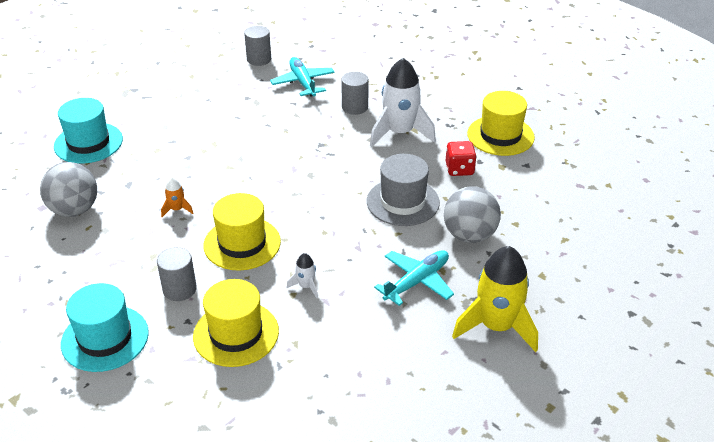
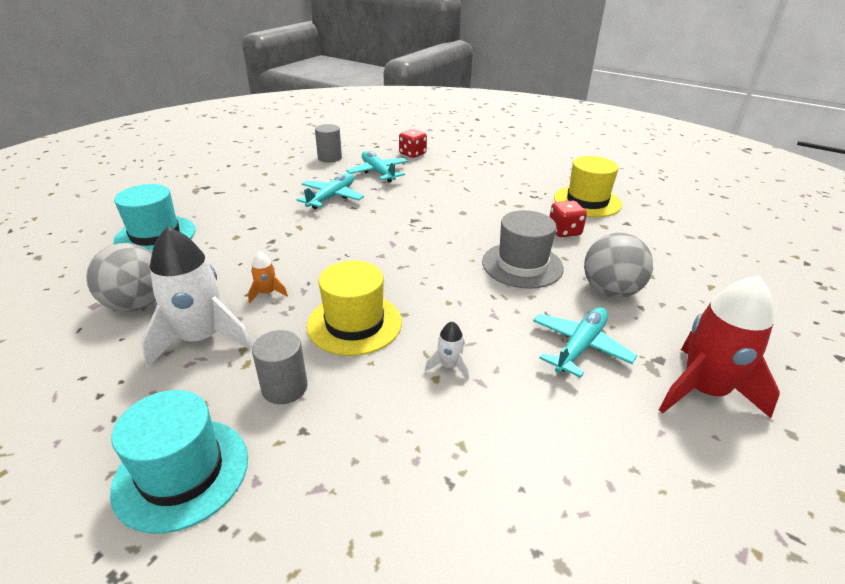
camera: 10 degrees left, 5 degrees down
(236, 334) = (375, 441): yellow hat -> none
(250, 111) = (332, 197): none -> turquoise plane
(345, 59) = (412, 154): none -> red dice
(355, 107) = (436, 188): grey cylinder -> none
(400, 132) = (489, 205): white rocket -> white rocket (201, 338)
(496, 326) = (703, 391): yellow rocket -> red rocket

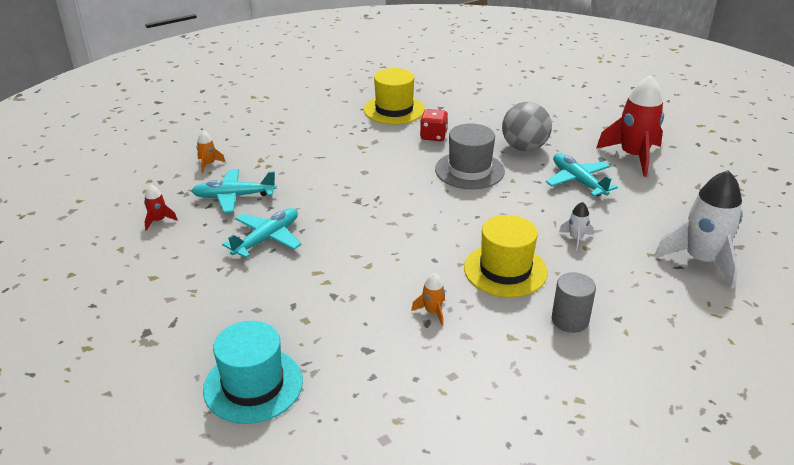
camera: 65 degrees left, 0 degrees up
(137, 304) = (402, 404): grey ball -> none
(182, 472) = (642, 383): turquoise hat -> none
(201, 338) = (484, 361): white rocket -> white rocket (700, 260)
(330, 158) = (158, 220): grey cylinder -> red rocket
(332, 197) = (267, 239): turquoise plane -> turquoise plane turned 75 degrees clockwise
(412, 154) = (208, 164): red dice -> orange rocket

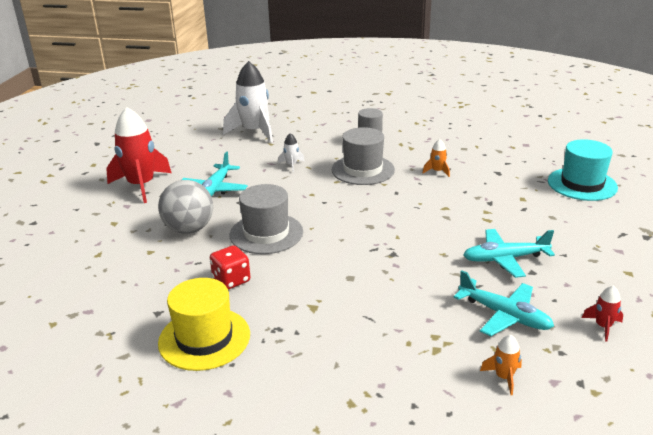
camera: 135 degrees left, 5 degrees down
(505, 270) = (363, 170): yellow hat -> grey hat

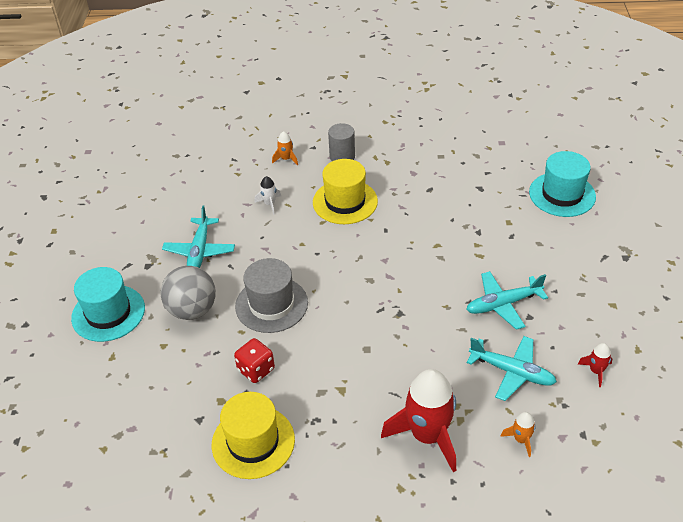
camera: 10 degrees left, 15 degrees up
(111, 223) = (108, 313): none -> turquoise hat
(141, 185) = (120, 255): red rocket -> red rocket (427, 435)
(254, 132) = (214, 157): white rocket -> none
(363, 170) = (345, 202): grey hat -> yellow hat
(437, 171) = (420, 194): orange rocket -> orange rocket (286, 159)

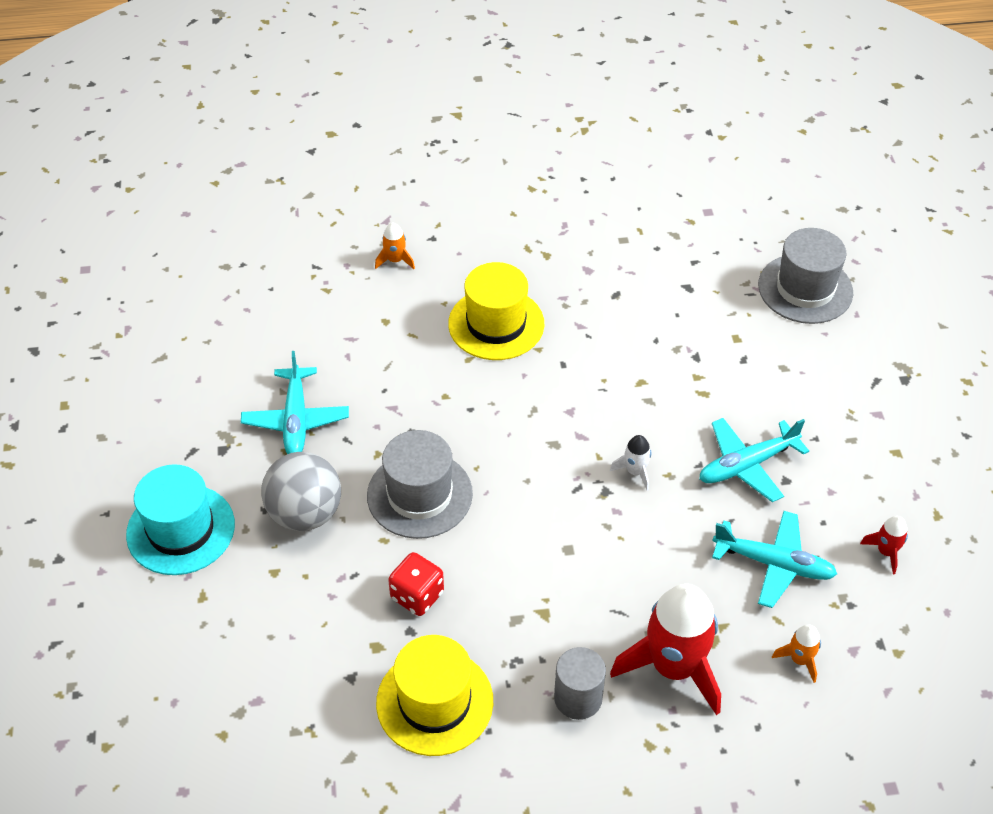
camera: 10 degrees left, 5 degrees up
(269, 204) = (385, 336): white rocket -> white rocket (635, 471)
(342, 157) = (478, 251): grey cylinder -> grey cylinder (578, 698)
(562, 194) = (805, 289): turquoise hat -> grey hat

